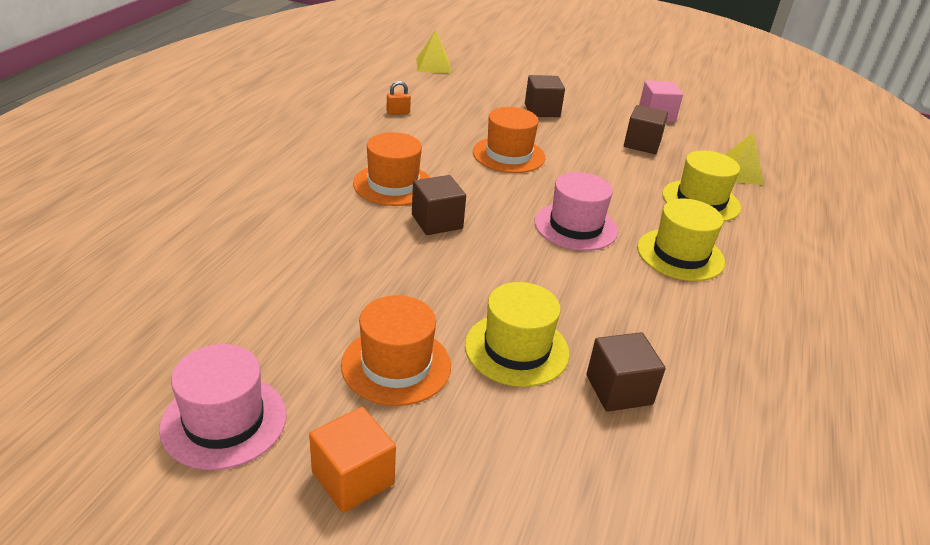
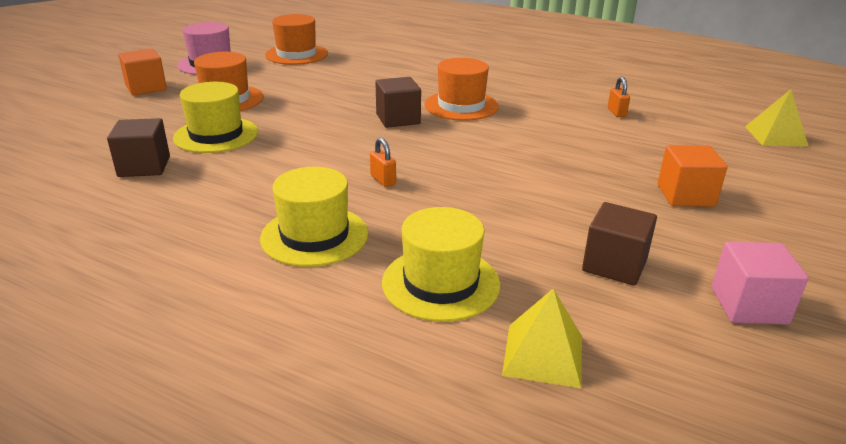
camera: 100 degrees right, 5 degrees down
(508, 155) = (538, 160): orange hat -> orange hat (296, 54)
(542, 110) = (685, 195): brown cube -> orange cube
(575, 226) = (383, 180): pink hat -> orange padlock

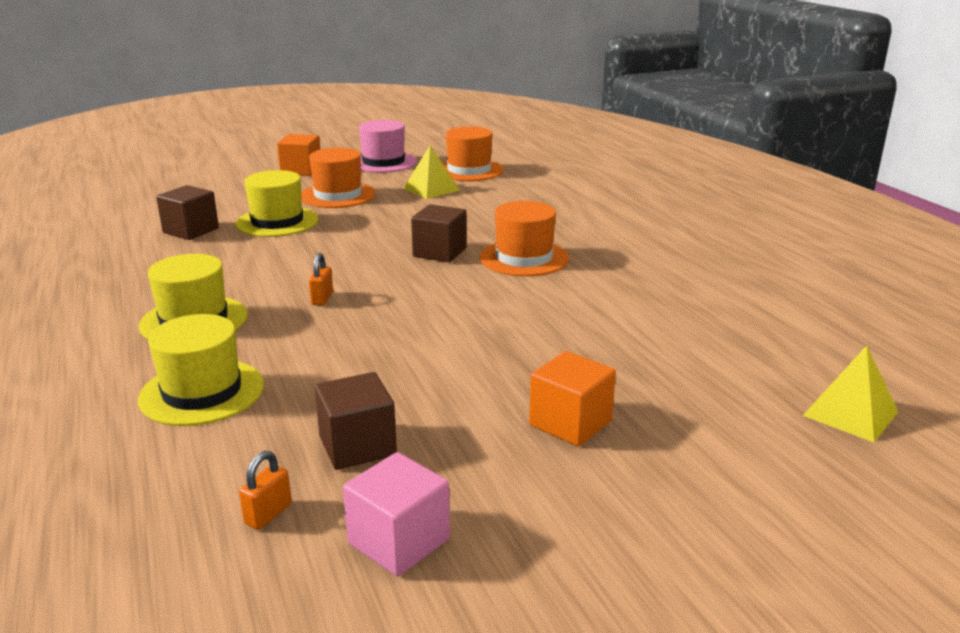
camera: 40 degrees right, 5 degrees down
(543, 355) = (160, 477): yellow pyramid -> yellow pyramid (431, 189)
(616, 112) = (684, 317): orange padlock -> orange padlock (268, 514)

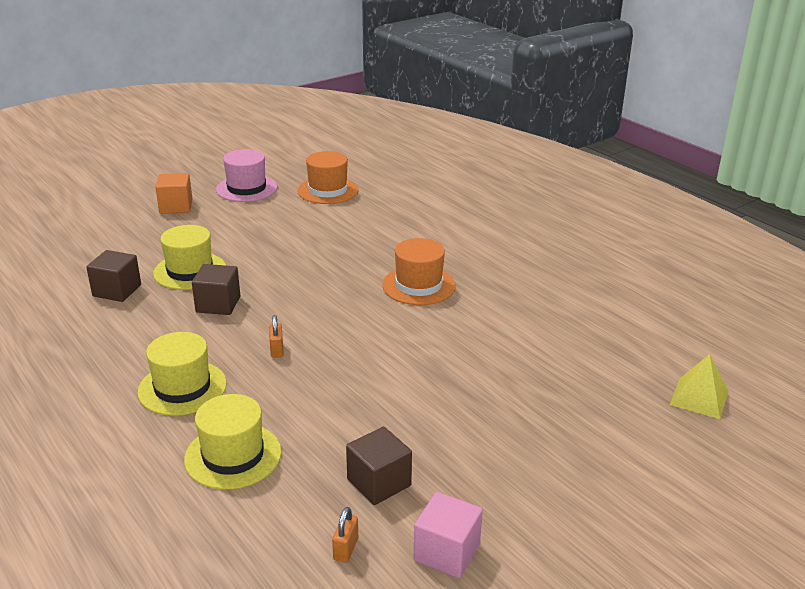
camera: 15 degrees left, 5 degrees up
(338, 195) = (227, 233): orange hat -> none
(431, 189) = (306, 217): yellow pyramid -> none
(440, 252) = (348, 288): brown cube -> brown cube (218, 304)
(570, 423) = (519, 437): orange cube -> none

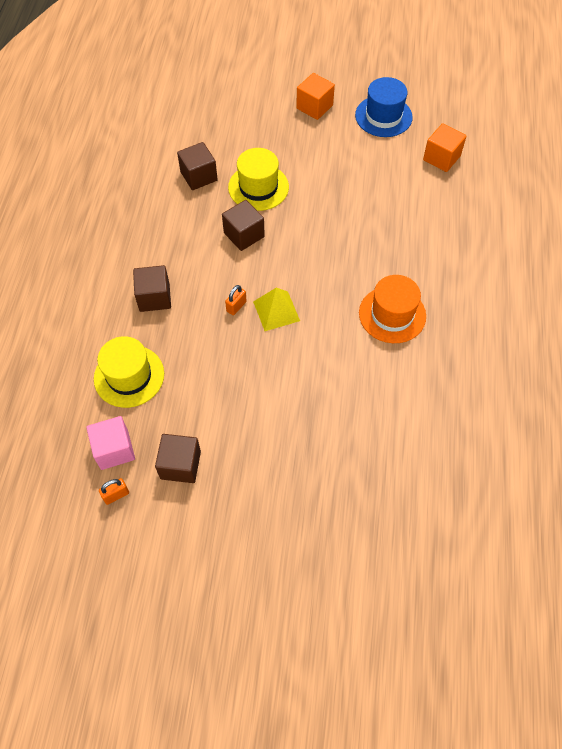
camera: 45 degrees right, 30 degrees up
(182, 388) = (154, 297): yellow hat -> brown cube
(246, 188) = (383, 116): pink hat -> blue hat
(328, 190) = (441, 158): orange hat -> orange cube
(447, 552) = (161, 546): pink cube -> pink cube (114, 449)
(699, 398) = (459, 582): yellow pyramid -> yellow pyramid (276, 311)

